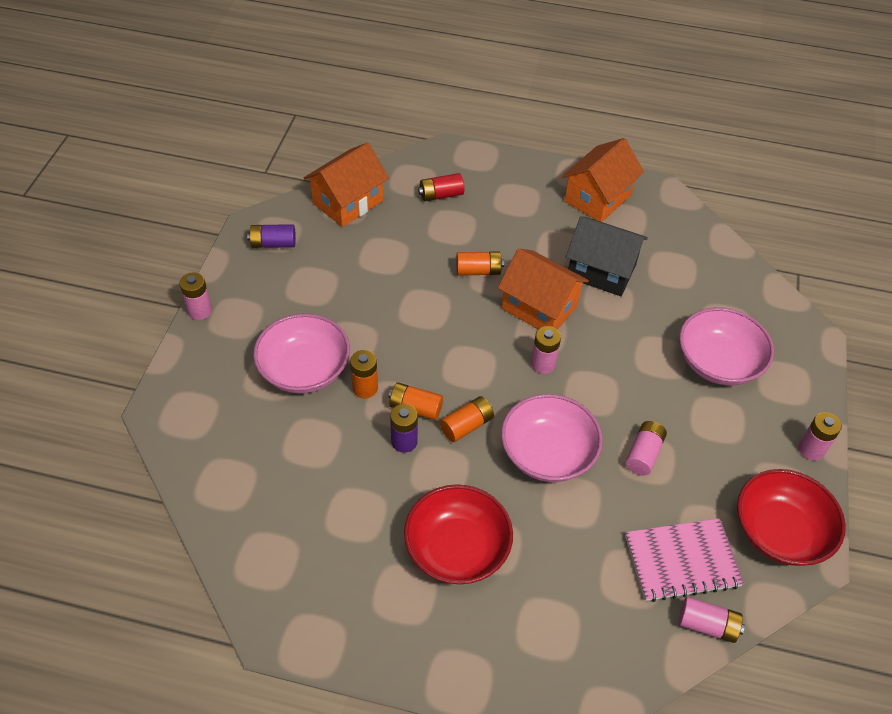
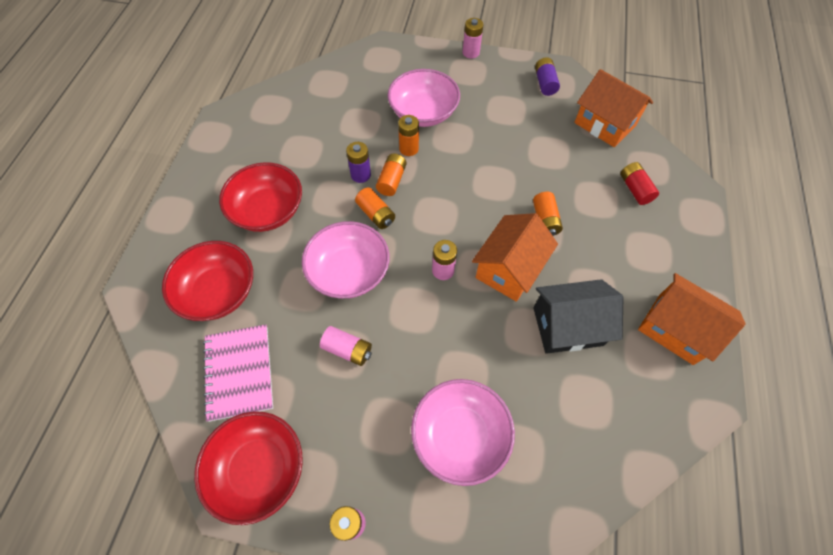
camera: 90 degrees right, 10 degrees up
(581, 597) = (218, 292): none -> red bowl
(601, 271) = (567, 326): black house -> black house turned 60 degrees clockwise
(707, 625) = (179, 387): pink battery -> none

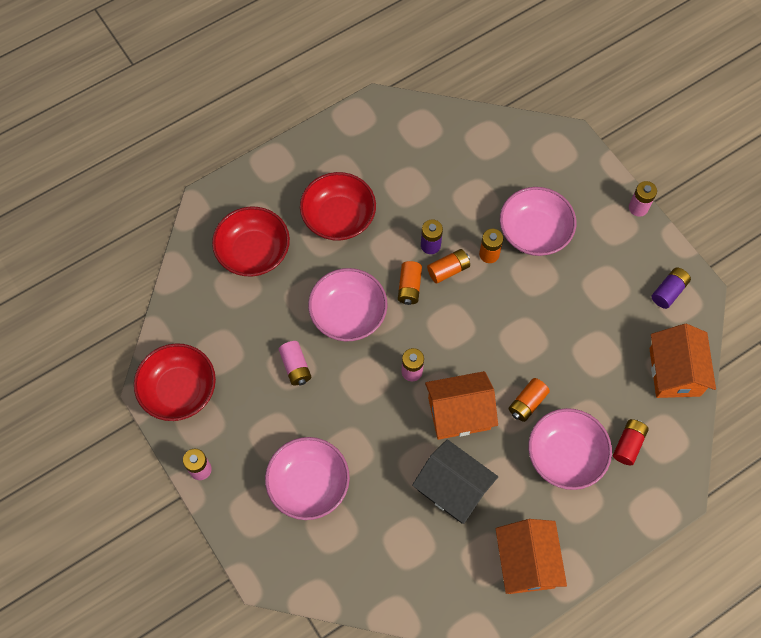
camera: 45 degrees right, 5 degrees up
(239, 372) = (219, 320): pink notebook -> none
(609, 231) = (565, 455): none -> pink bowl

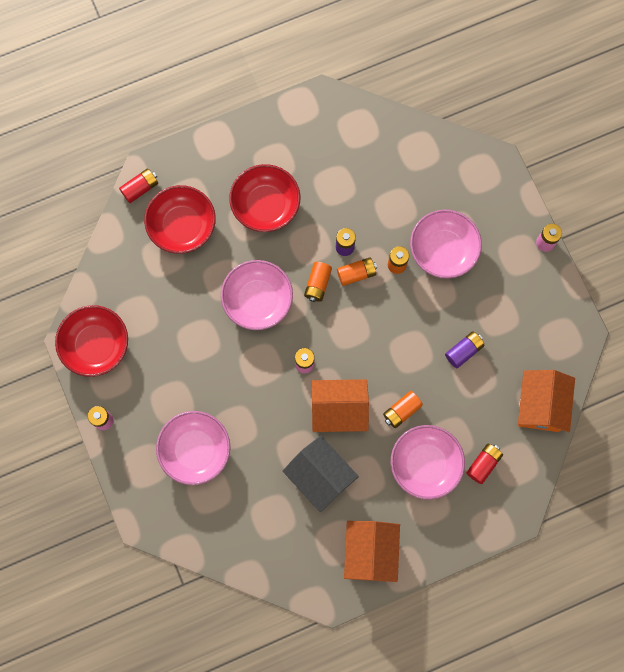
camera: 10 degrees right, 10 degrees up
(202, 221) = (140, 188): none -> red battery
(295, 367) = (202, 342): pink battery -> none
(668, 291) = (554, 329): purple battery -> purple battery (463, 351)

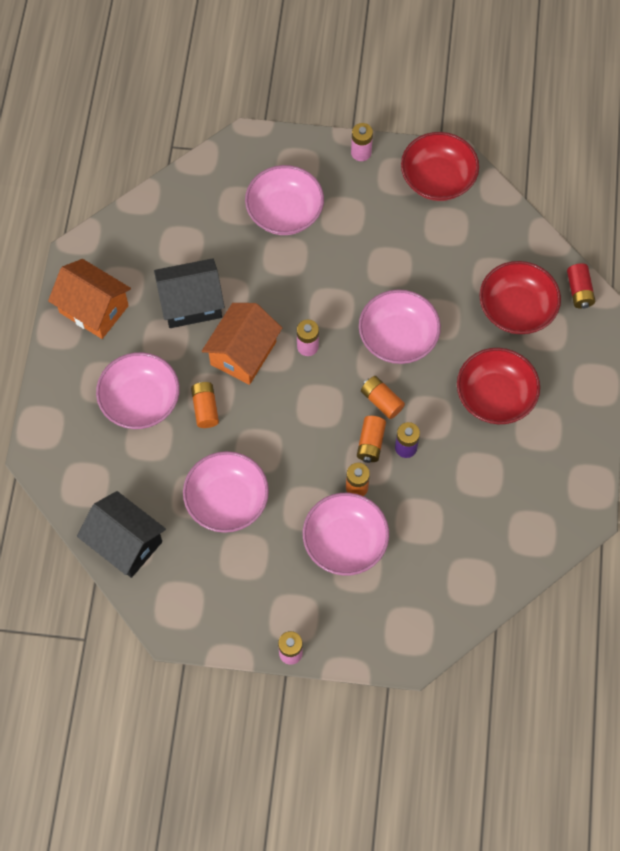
camera: 120 degrees right, 10 degrees down
(463, 351) = (227, 500): purple battery -> pink bowl
(483, 464) = (105, 454): red battery -> none
(540, 405) = (125, 543): orange house -> black house

